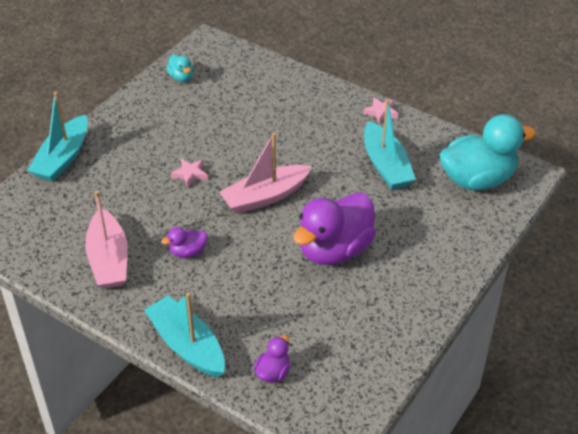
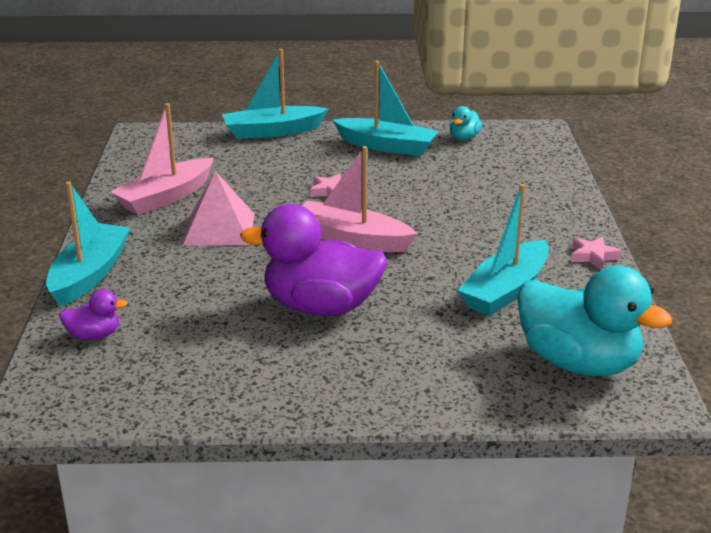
camera: 55 degrees right, 15 degrees down
(153, 117) = (386, 146): none -> turquoise boat
(188, 252) = (219, 229): purple duck -> pink pyramid

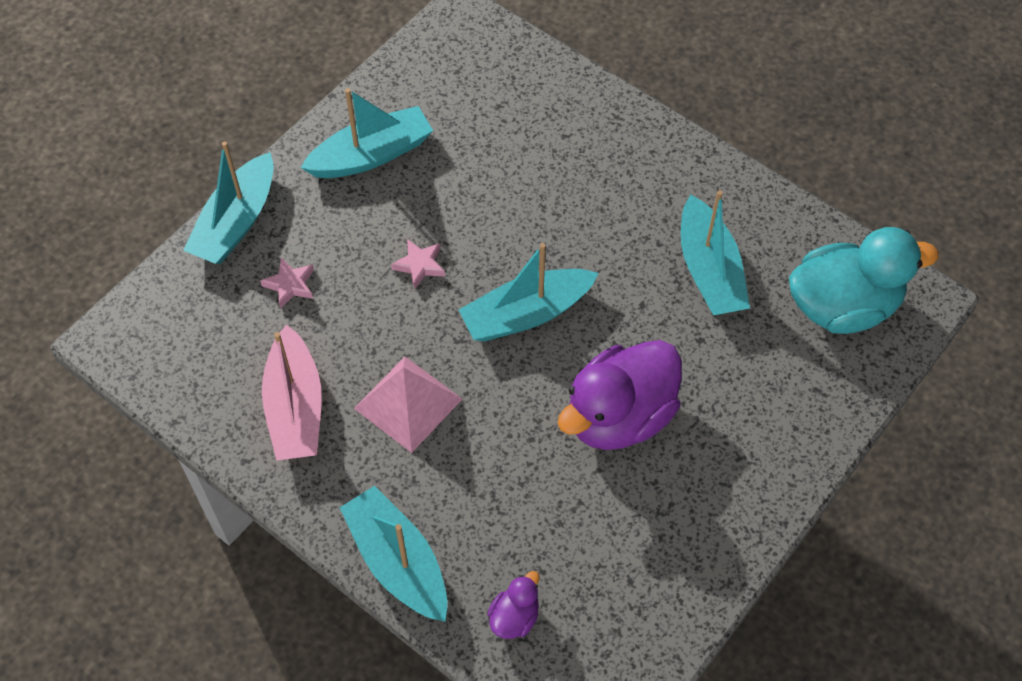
camera: 50 degrees left, 30 degrees up
(351, 239) = (526, 314): pink boat -> turquoise boat
(464, 138) = (417, 83): turquoise duck -> none
(593, 256) = (712, 171): pink star -> pink star (290, 285)

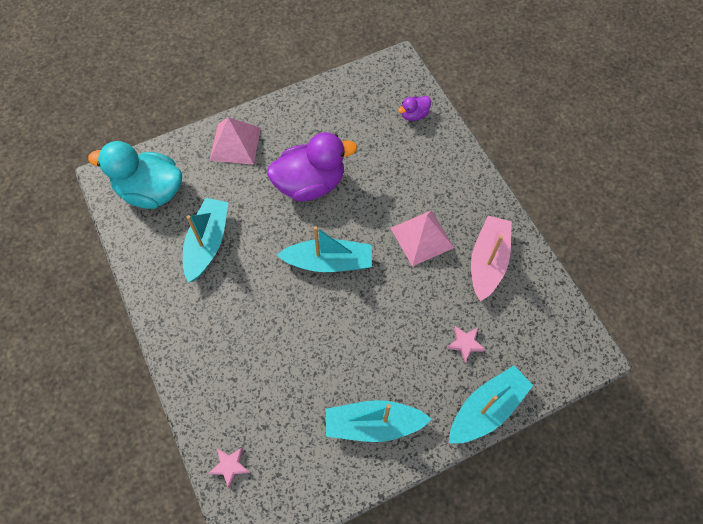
camera: 155 degrees left, 5 degrees up
(398, 562) = (461, 160): turquoise boat -> none
(419, 265) = (377, 322): pink star -> pink star (230, 466)
(776, 432) = (235, 144): none -> pink pyramid

